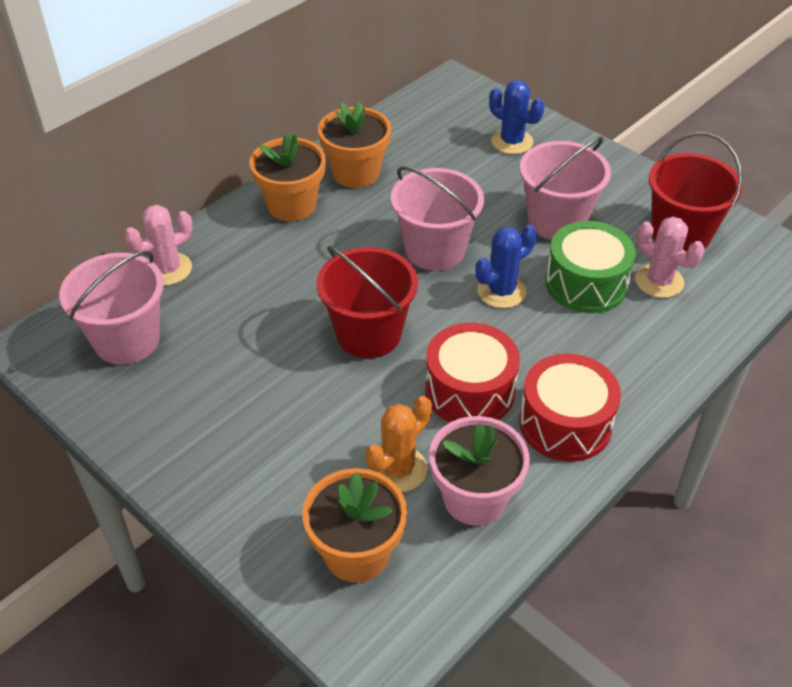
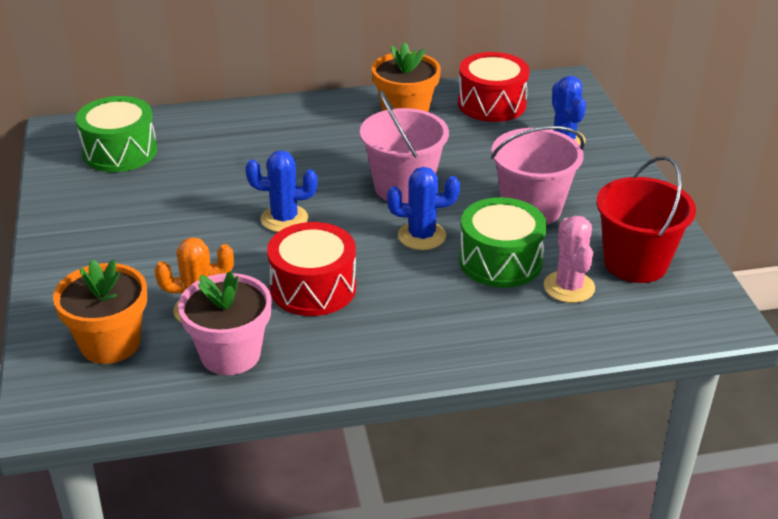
camera: 35 degrees right, 10 degrees down
(127, 340) = (120, 151): pink bucket -> green drum
(168, 269) = (196, 122): pink cactus -> none
(292, 205) = (330, 116): orange flower pot -> none
(369, 334) = (284, 219): red bucket -> blue cactus
(565, 423) = (360, 343): red drum -> red drum (491, 104)

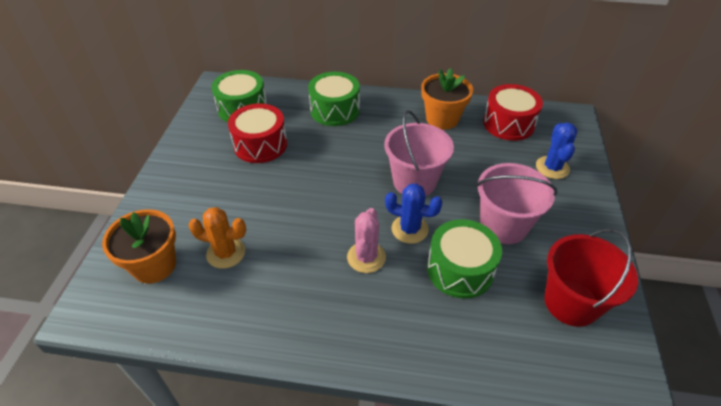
camera: 20 degrees right, 10 degrees up
(230, 354) = (226, 300): pink flower pot -> none
(255, 130) = (335, 110): none -> green drum
(284, 219) = (319, 188): blue cactus -> none
(313, 288) = (311, 255): red drum -> red drum (260, 145)
(569, 287) = (506, 312): pink cactus -> pink cactus (366, 257)

